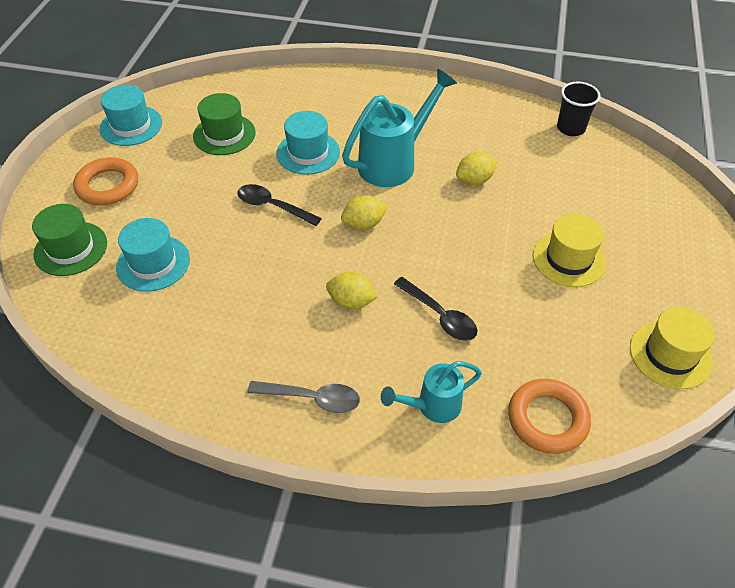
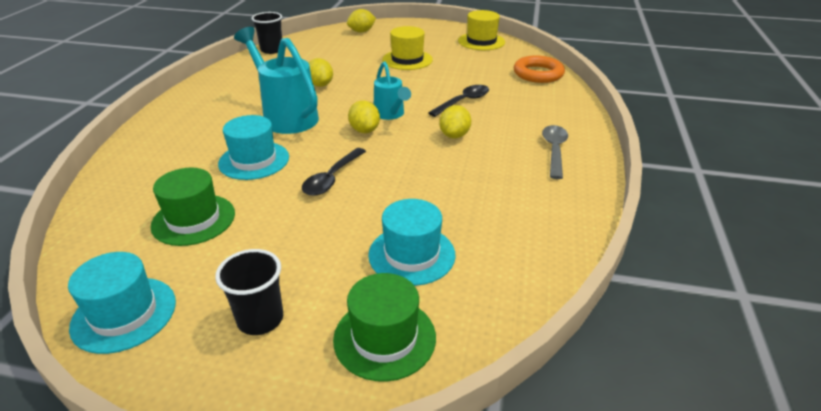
camera: 90 degrees left, 15 degrees down
(108, 186) = (260, 319): orange ring -> black cup
(432, 406) = (542, 106): turquoise watering can -> turquoise watering can (390, 114)
(666, 206) = (361, 31): none -> yellow lemon

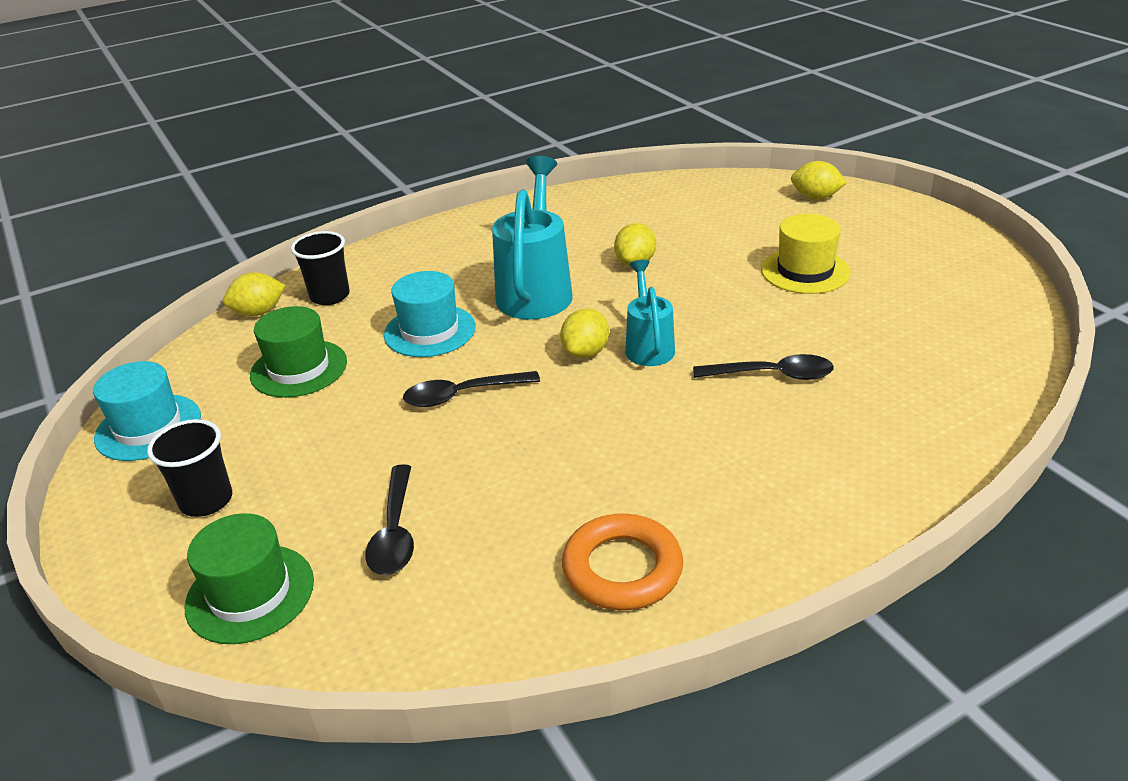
camera: 50 degrees right, 0 degrees up
(272, 50) = (657, 186): black cup -> black cup (330, 296)
(390, 114) = (648, 346): turquoise watering can -> turquoise watering can turned 150 degrees clockwise
(411, 254) = (395, 532): turquoise hat -> black spoon
(454, 135) = (676, 418): yellow lemon -> yellow lemon (259, 312)
(481, 41) = (978, 286): yellow hat -> none
(538, 74) = (975, 386): orange ring -> orange ring (622, 569)
(554, 150) = (770, 519): grey spoon -> none

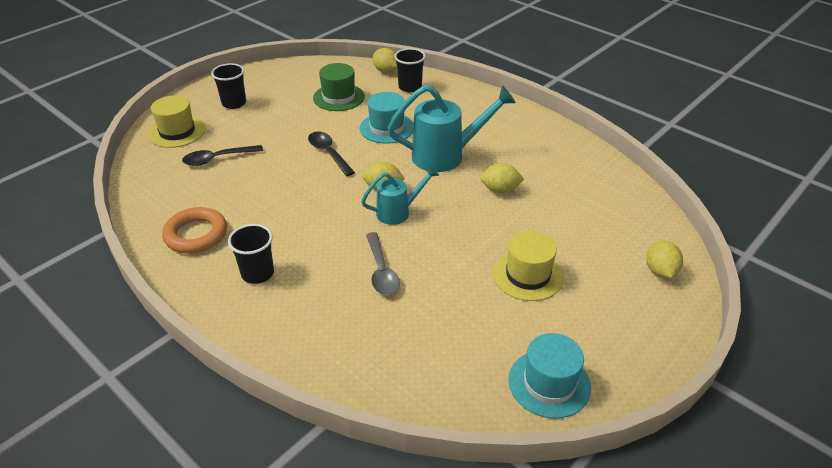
camera: 70 degrees right, 5 degrees up
(148, 427) = (282, 72): turquoise hat -> turquoise hat (549, 383)
(250, 593) = (177, 132): green hat -> yellow hat
(749, 495) = (257, 273): none -> black cup
(772, 375) = (381, 271): black spoon -> grey spoon

